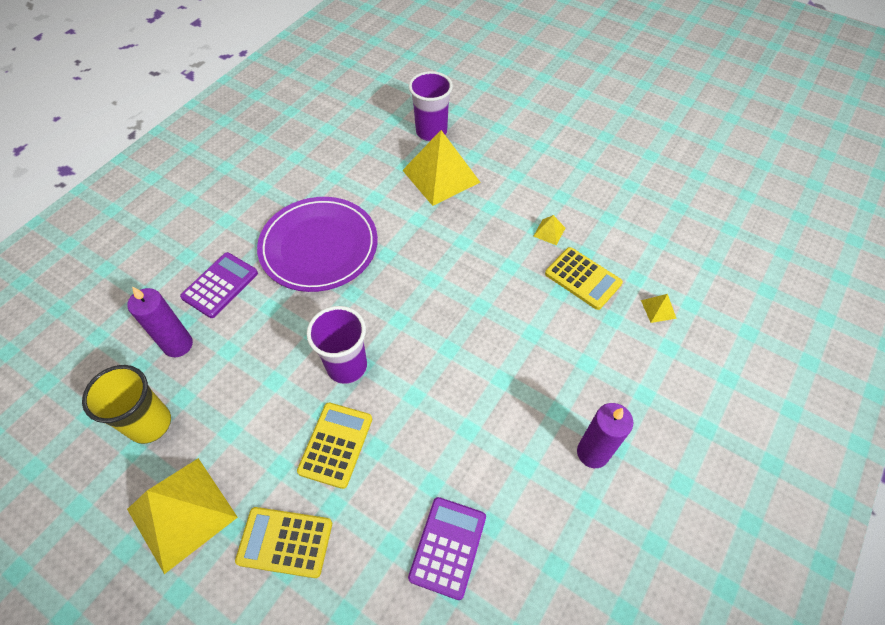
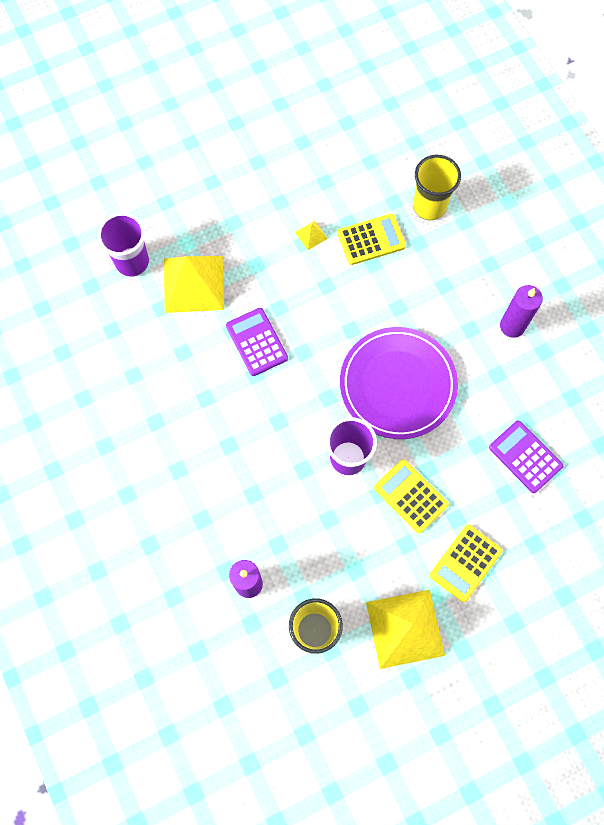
camera: 60 degrees left, 15 degrees up
(220, 285) = (204, 527): purple calculator -> purple calculator (257, 342)
(319, 247) = (212, 426): purple plate -> purple plate (397, 384)
(658, 309) = (429, 206): yellow pyramid -> yellow cup

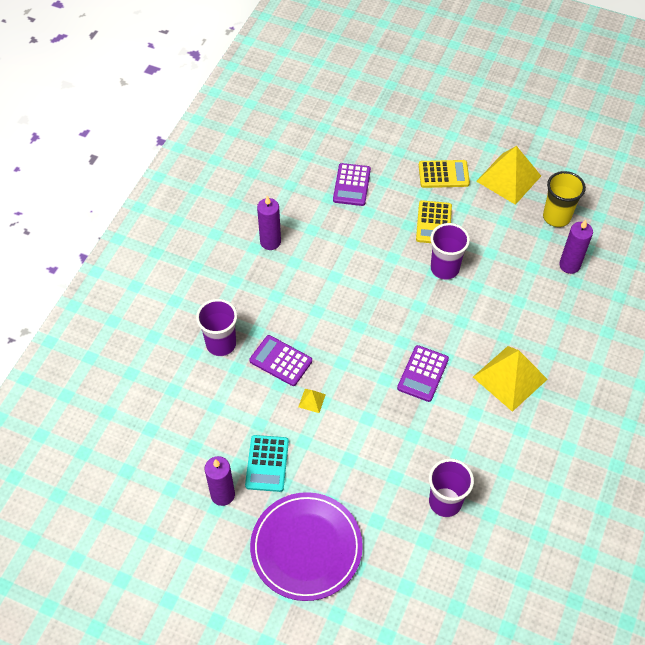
camera: 130 degrees left, 15 degrees down
(194, 284) = (420, 446): yellow pyramid -> yellow pyramid (509, 378)
(285, 162) = (267, 463): none -> turquoise calculator
(287, 115) = (222, 495): none -> purple candle
(371, 240) = (281, 361): yellow calculator -> purple calculator
(397, 384) = (371, 275): purple plate -> purple plate (306, 547)
(429, 206) = (221, 344): yellow cup -> purple cup

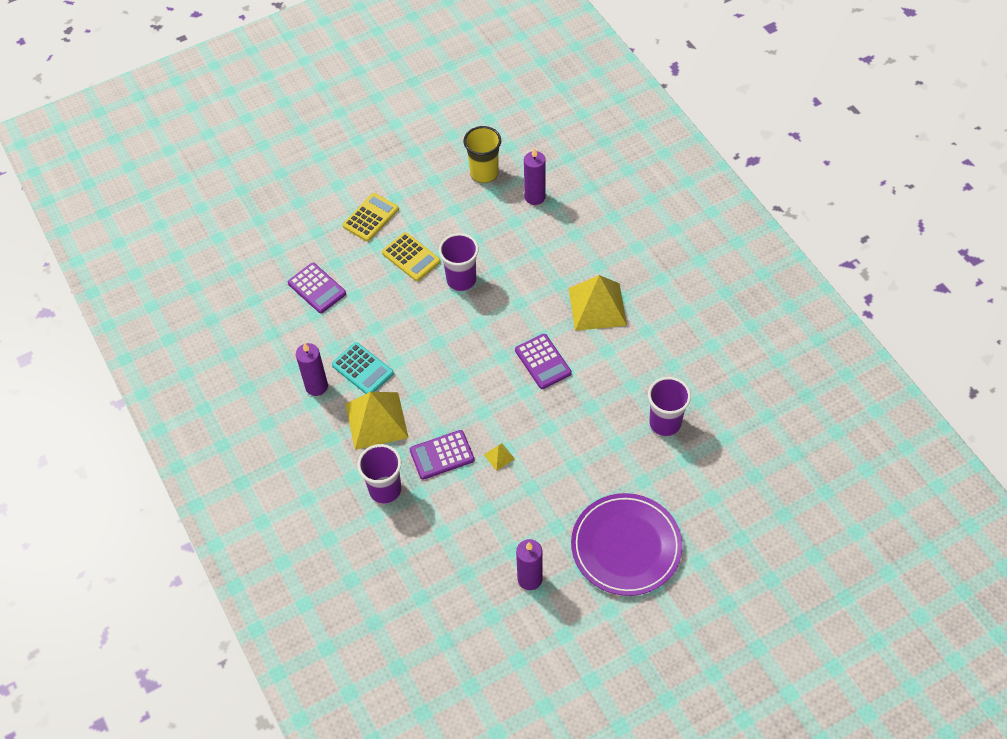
camera: 50 degrees left, 0 degrees up
(267, 463) = (529, 527): turquoise calculator -> turquoise calculator (362, 369)
(508, 178) = (418, 177): yellow pyramid -> yellow pyramid (376, 420)

